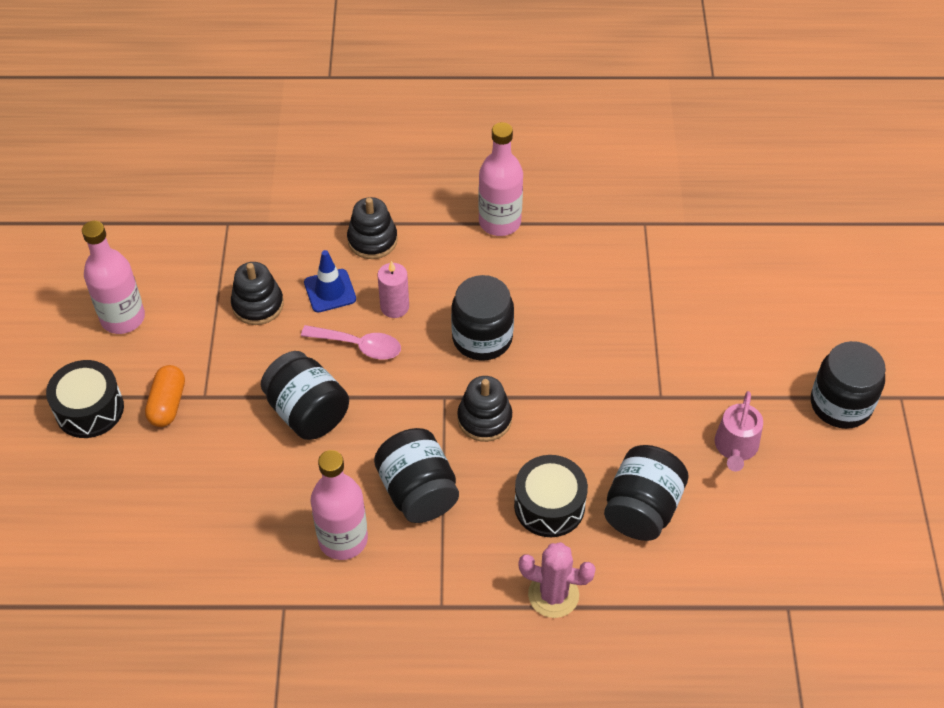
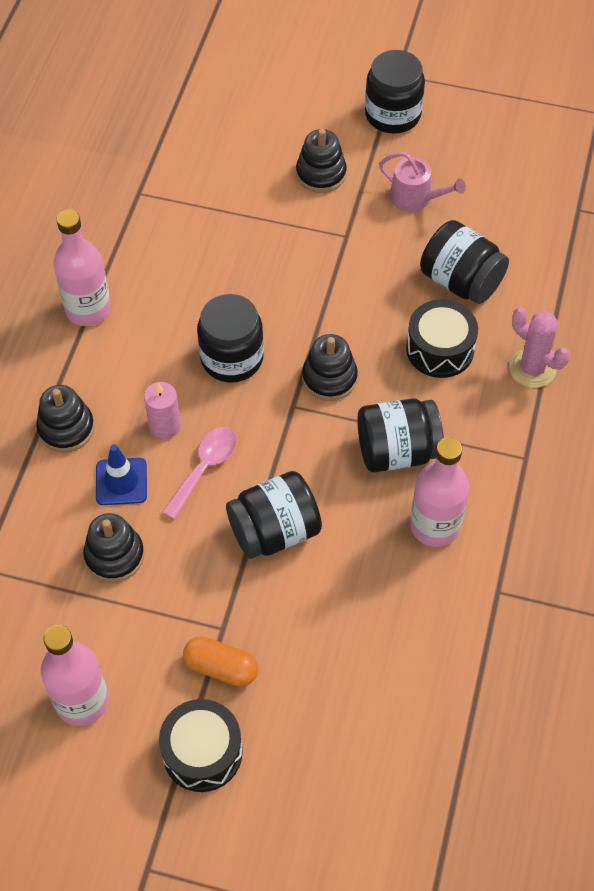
camera: 75 degrees left, 5 degrees up
(553, 595) = (532, 368): pink cactus -> pink cactus turned 75 degrees counterclockwise
(731, 358) = (321, 174): none -> black stacking toy

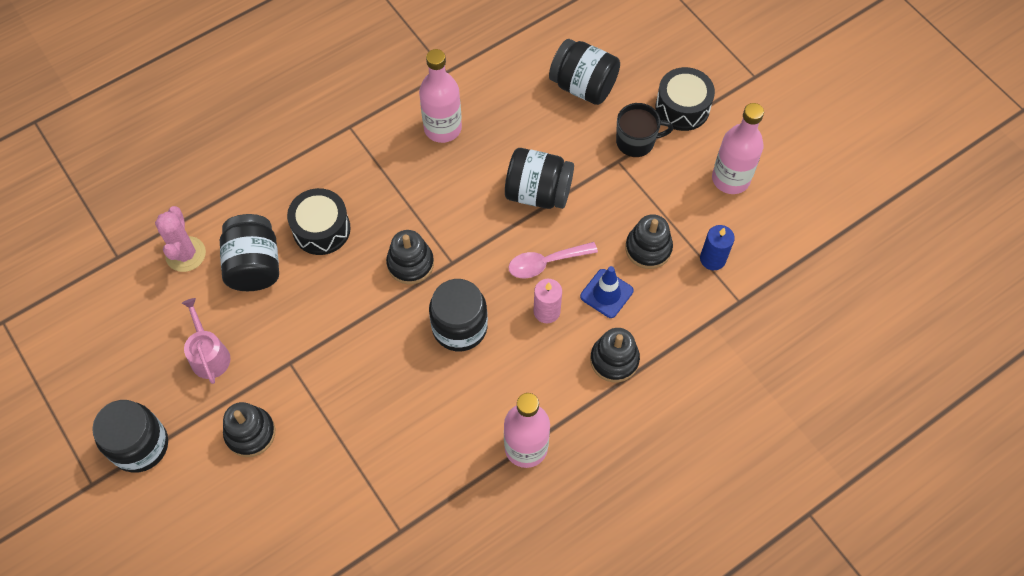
camera: 140 degrees left, 5 degrees up
(39, 593) = (712, 259): none -> blue candle
(221, 667) = (636, 141): orange capsule -> black mug
(397, 451) = (418, 185): black jar -> black jar (583, 86)
(532, 368) = (281, 174): pink cactus -> pink cactus (186, 254)

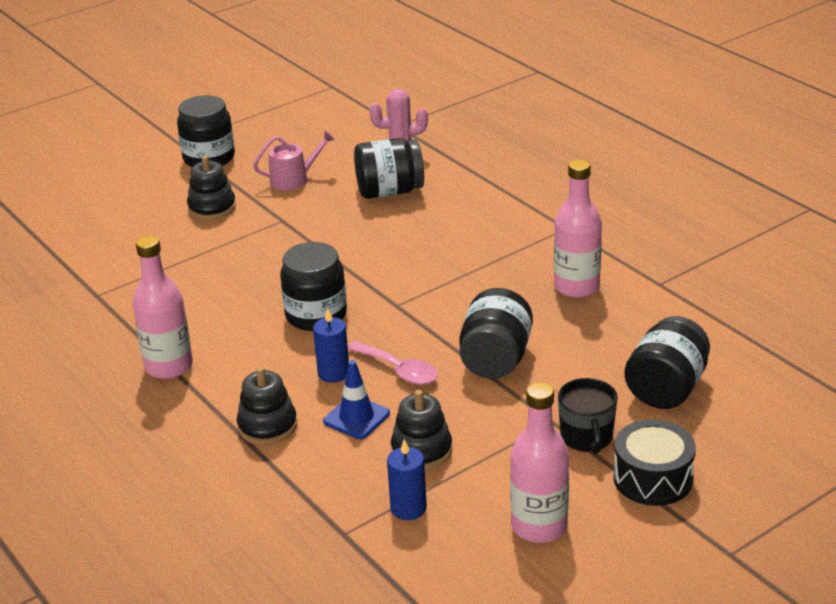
camera: 90 degrees right, 30 degrees down
(321, 229) = (433, 223): black drum -> none
(410, 263) = (394, 279): black stacking toy -> none
(546, 263) = (398, 370): pink spoon -> pink spoon turned 150 degrees clockwise
(546, 311) = (333, 373): pink candle -> blue candle

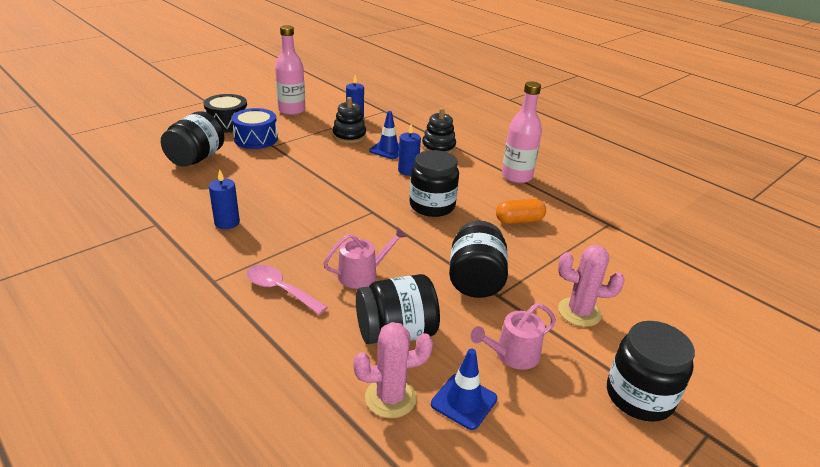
camera: 170 degrees right, 0 degrees up
(211, 296) = (519, 221): none -> orange capsule
(212, 207) = (579, 312): black stacking toy -> pink cactus
(346, 155) = (464, 401): none -> blue traffic cone
(398, 370) = (366, 171): pink spoon -> pink spoon (280, 290)
(415, 235) = (362, 274): none -> pink watering can
(496, 360) = (301, 175): black jar -> black jar (475, 280)
(576, 287) = (227, 222): pink bottle -> blue candle
(587, 437) = (256, 139): black mug -> blue drum

